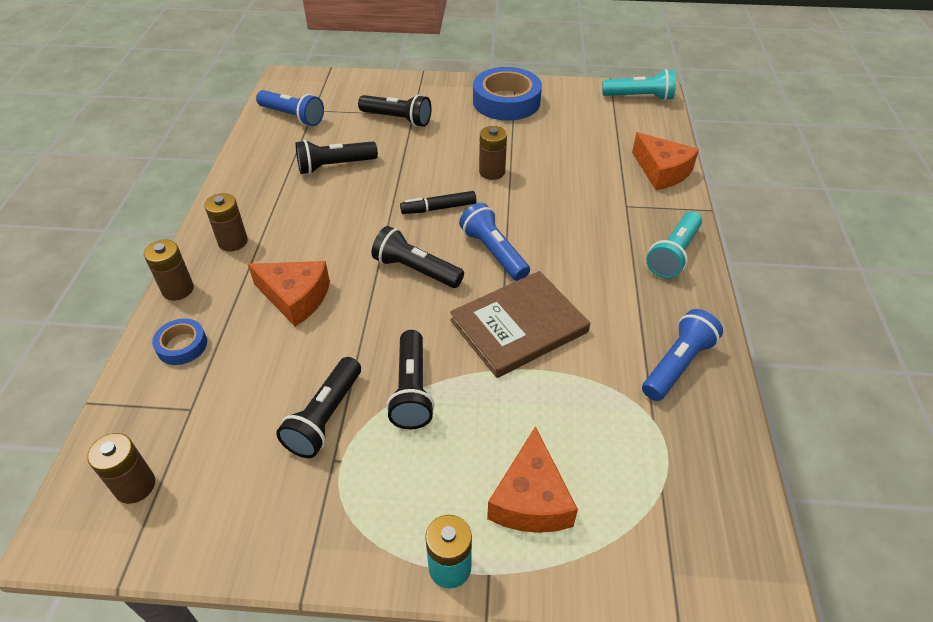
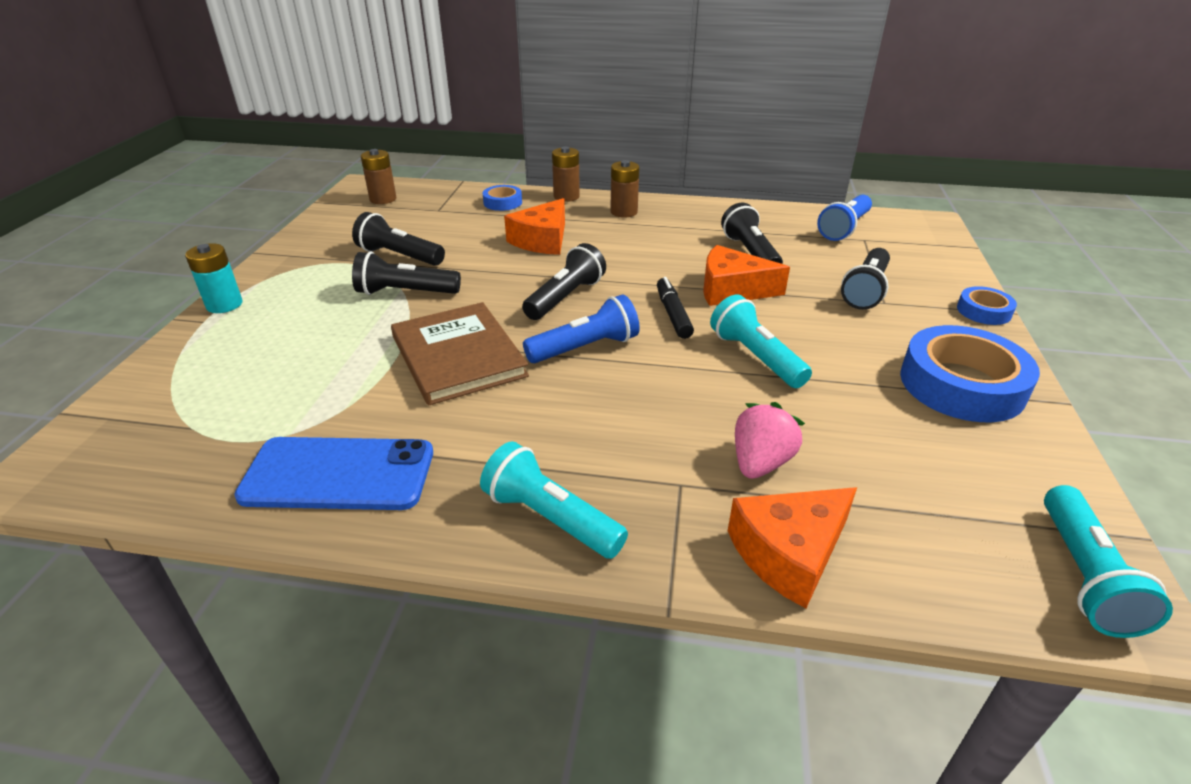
camera: 95 degrees right, 10 degrees down
(423, 80) = (983, 311): none -> blue tape
(492, 172) = (755, 357): brown battery -> turquoise flashlight
(531, 499) = (248, 346): orange cheese -> orange cheese (732, 290)
(598, 176) = (760, 463): none -> pink strawberry
(677, 364) = (338, 474): blue flashlight -> blue phone

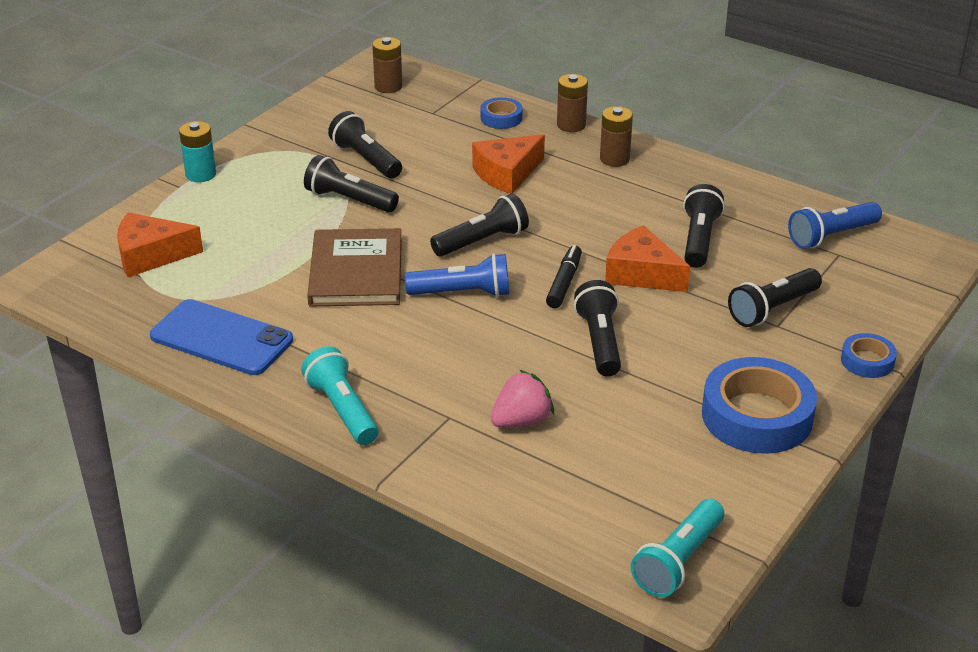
camera: 25 degrees right, 0 degrees up
(755, 357) = (599, 341): turquoise flashlight -> black flashlight
(789, 553) = (484, 481): orange cheese -> orange cheese (151, 255)

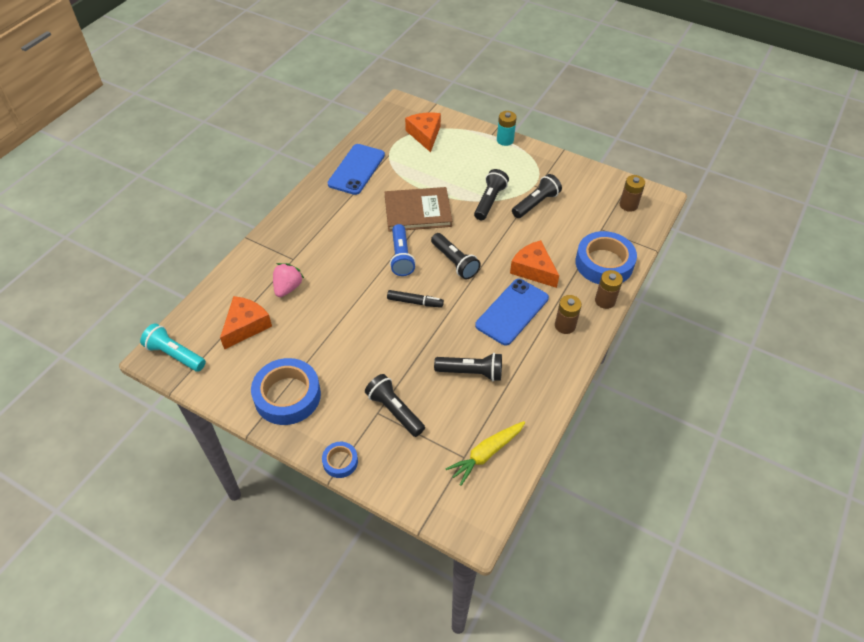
camera: 85 degrees right, 15 degrees up
(342, 410) = (299, 218): turquoise flashlight -> none
(501, 118) = (604, 263): blue tape -> blue tape, size x2.00
(521, 421) = (288, 288): pink strawberry -> pink strawberry turned 120 degrees counterclockwise
(587, 198) = (512, 311): none -> blue phone
(599, 341) = (357, 320): black flashlight -> none
(641, 274) = (428, 340): orange cheese -> orange cheese (246, 326)
(831, 236) = (486, 454): blue flashlight -> yellow carrot

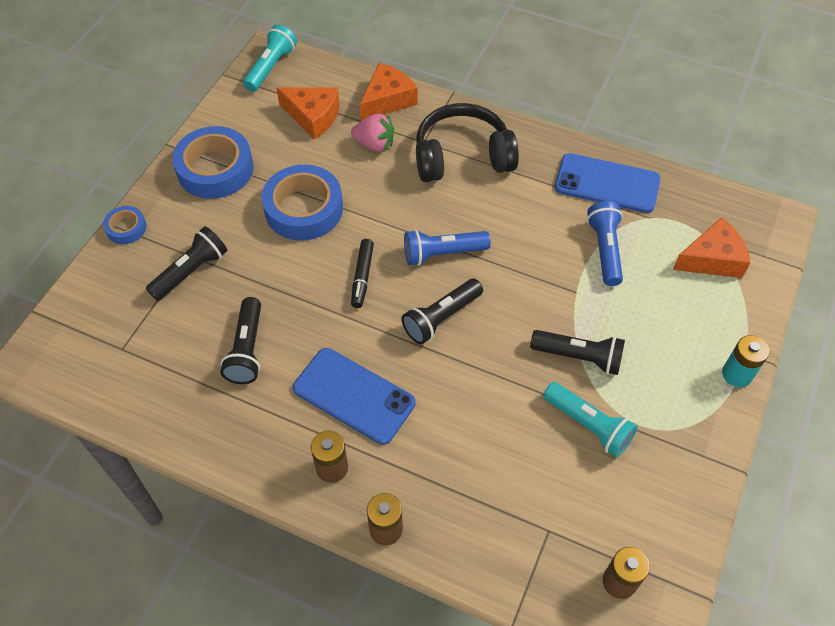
camera: 85 degrees right, 5 degrees up
(314, 238) = (462, 156): none -> black headphones
(410, 178) = (604, 250): none -> blue flashlight
(417, 211) = (536, 264): brown book -> none
(486, 454) = (123, 372): yellow carrot -> none
(533, 270) = (439, 423): orange cheese -> orange cheese (387, 100)
(536, 203) = (589, 425): black flashlight -> turquoise flashlight
(604, 263) = (467, 531): blue tape -> blue tape (304, 209)

